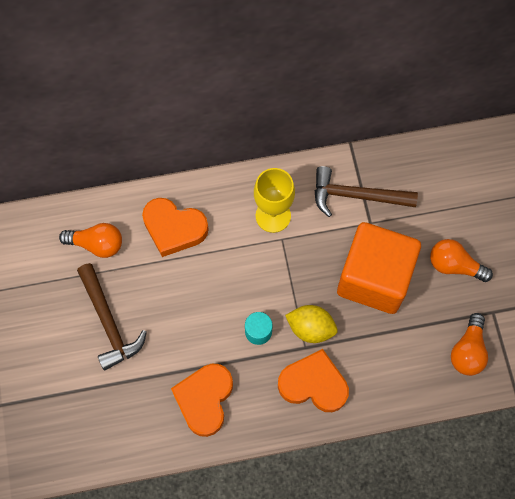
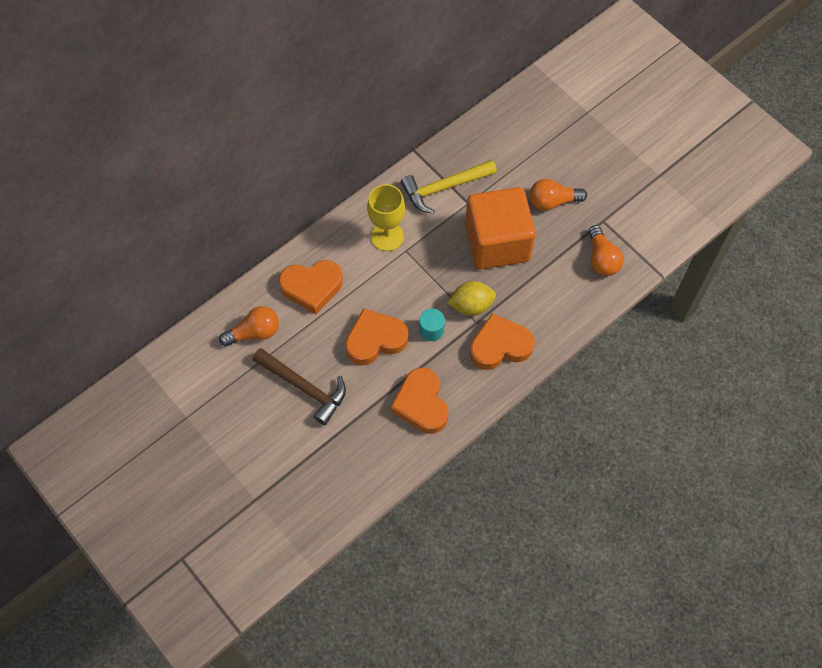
camera: 30 degrees left, 5 degrees down
(200, 312) = (375, 340): none -> orange heart
(356, 196) = (444, 188): brown hammer -> yellow hammer

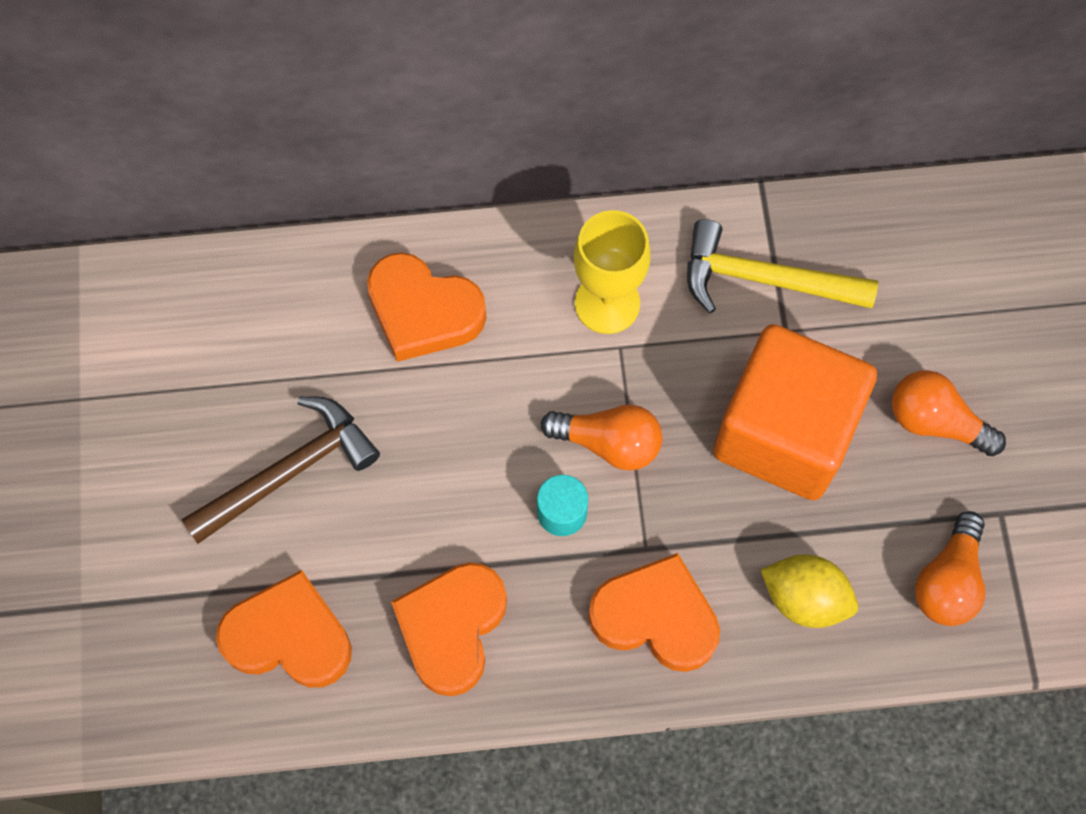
camera: 35 degrees right, 5 degrees up
(254, 333) = (280, 329): orange light bulb -> orange light bulb (608, 443)
(304, 387) = (289, 472): brown hammer -> brown hammer turned 105 degrees counterclockwise
(375, 340) = (458, 468): orange heart -> orange heart (289, 636)
(471, 305) = (659, 514): yellow lemon -> yellow lemon (804, 598)

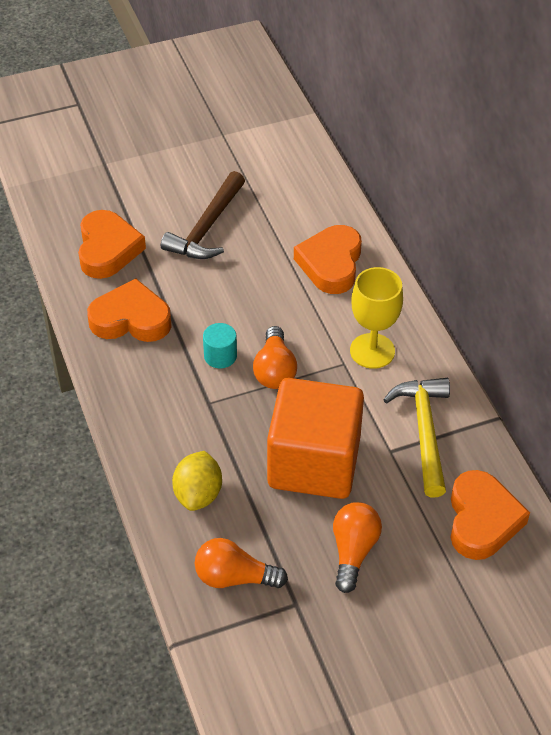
camera: 75 degrees right, 20 degrees down
(289, 472) = (207, 227): brown hammer -> brown hammer turned 75 degrees clockwise
(655, 617) = (164, 416): orange heart -> orange heart (482, 520)

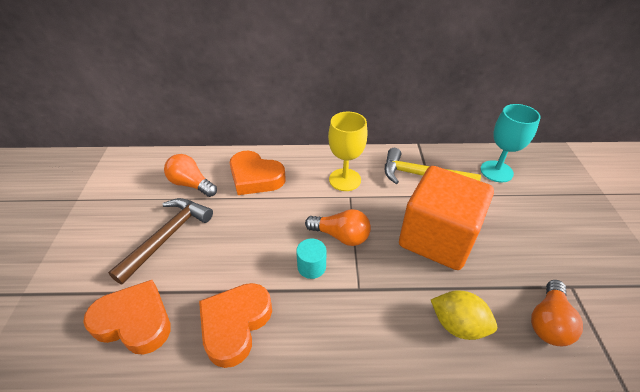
camera: 70 degrees left, 5 degrees down
(207, 227) = (167, 237): brown hammer -> brown hammer turned 105 degrees counterclockwise
(353, 551) = (521, 238): orange light bulb -> orange light bulb (191, 184)
(482, 520) = (496, 171): orange heart -> turquoise goblet

